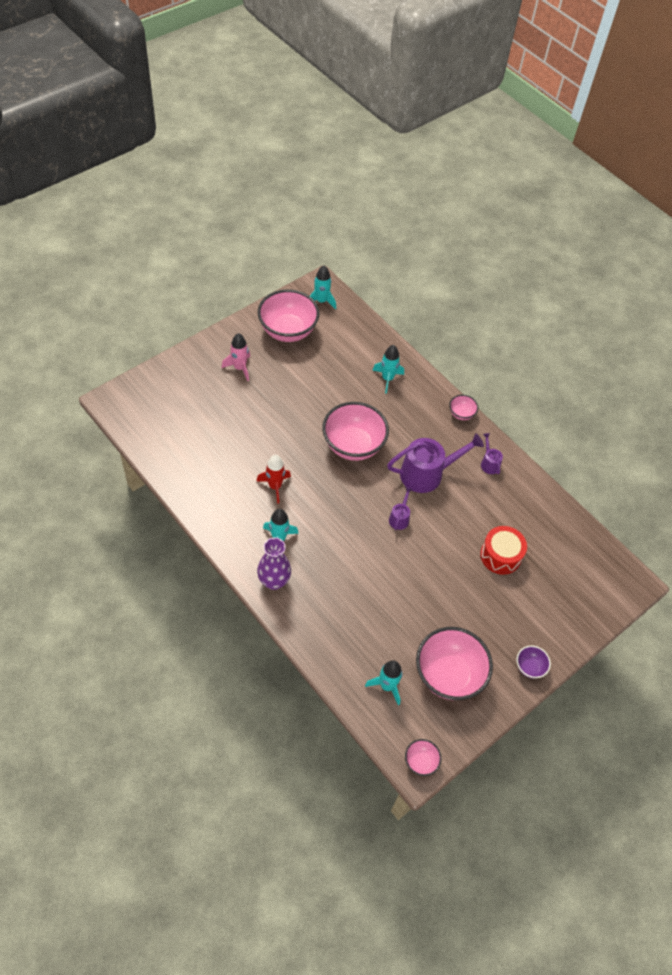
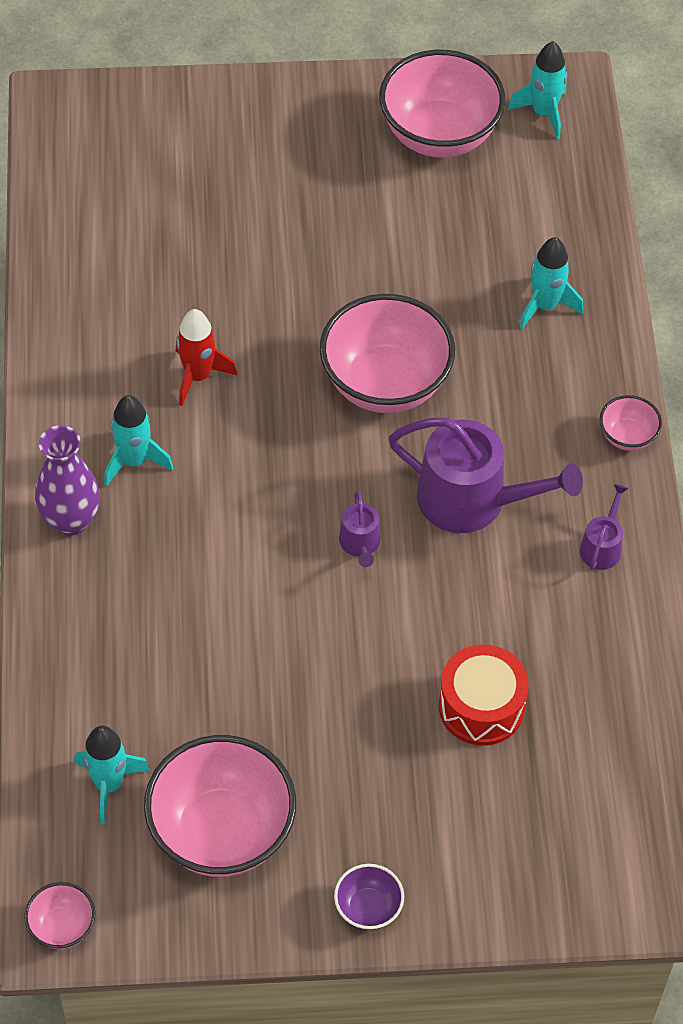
camera: 40 degrees right, 0 degrees up
(239, 368) = (303, 155): pink rocket -> none
(399, 518) = (360, 544): purple watering can -> purple watering can turned 120 degrees clockwise

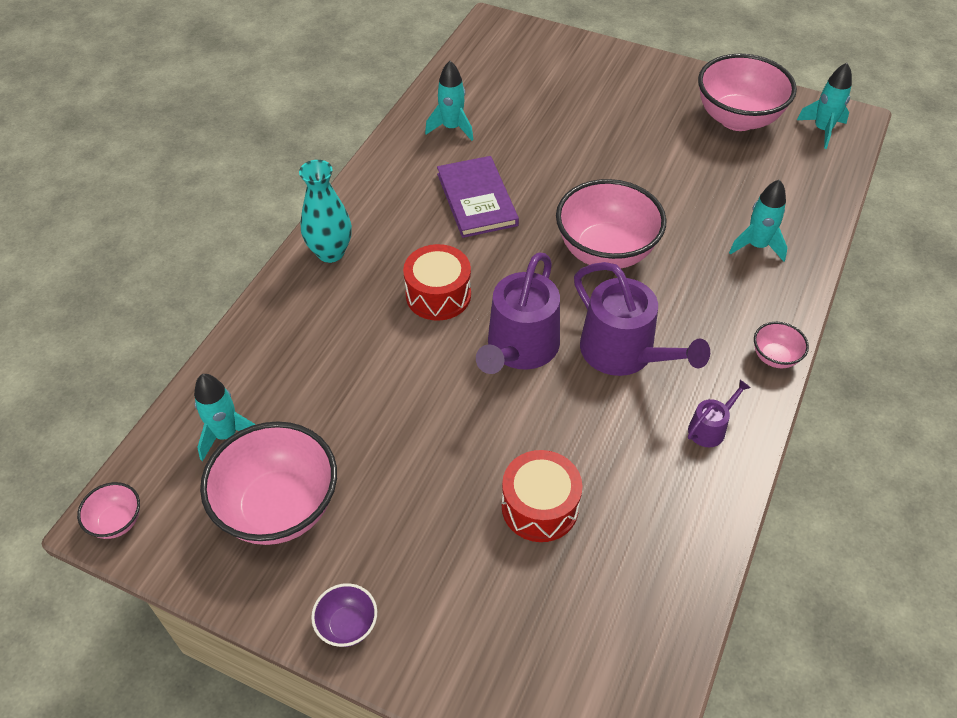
camera: 30 degrees right, 5 degrees down
(71, 520) = (330, 252): purple vase -> turquoise vase
(134, 461) = (398, 233): turquoise rocket -> turquoise rocket (452, 128)
(198, 376) = (477, 199): red rocket -> purple book
(231, 519) = (438, 295): none -> red drum
(360, 544) = (520, 348): purple watering can -> purple watering can, size x2.12

